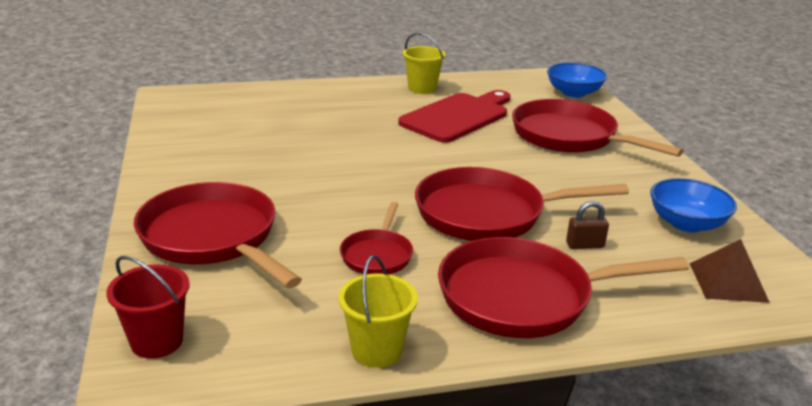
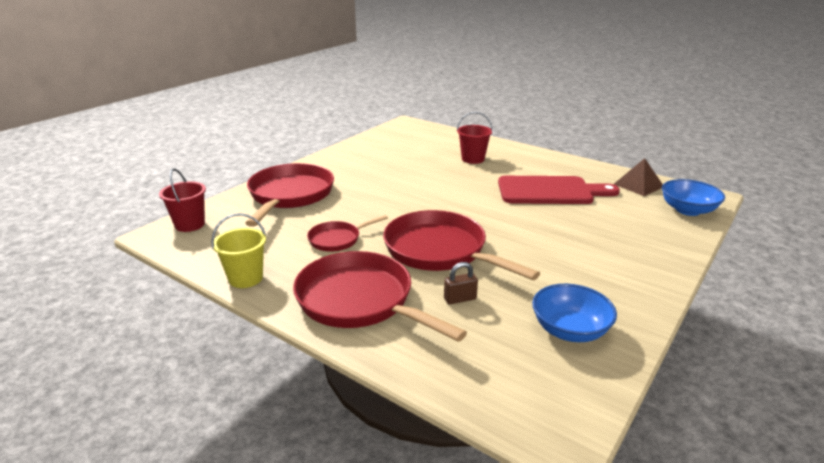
camera: 50 degrees right, 0 degrees up
(329, 111) = (473, 159): none -> red bucket
(422, 88) = (563, 166): yellow bucket -> none
(569, 137) = (609, 236): red pan -> none
(585, 245) = (460, 299): brown padlock -> brown padlock turned 60 degrees counterclockwise
(728, 282) = (509, 380): brown pyramid -> brown pyramid (638, 185)

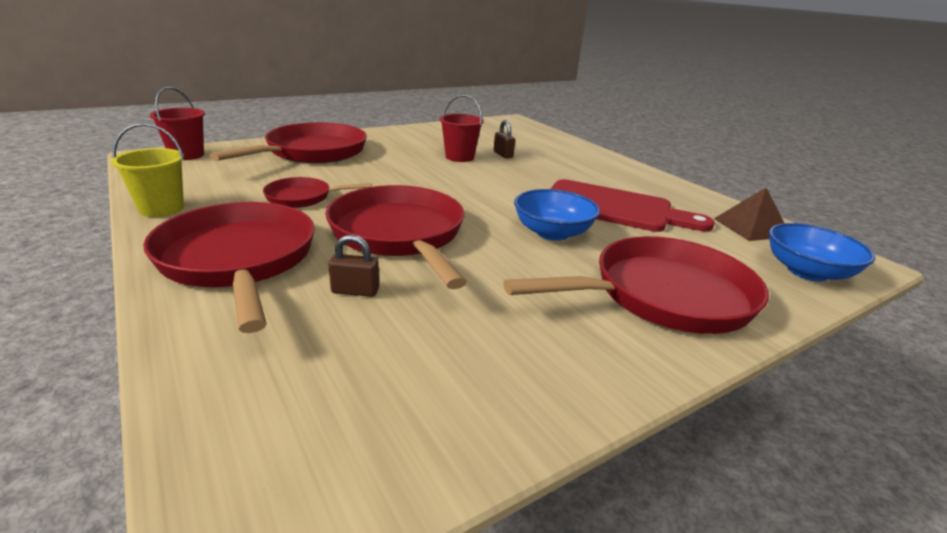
camera: 20 degrees right, 0 degrees up
(434, 161) = (503, 154): none -> brown padlock
(473, 159) = (550, 160): red bucket -> red bucket (459, 157)
(570, 330) = (456, 376): blue bowl -> blue bowl (552, 233)
(628, 249) = (662, 296): none -> red pan

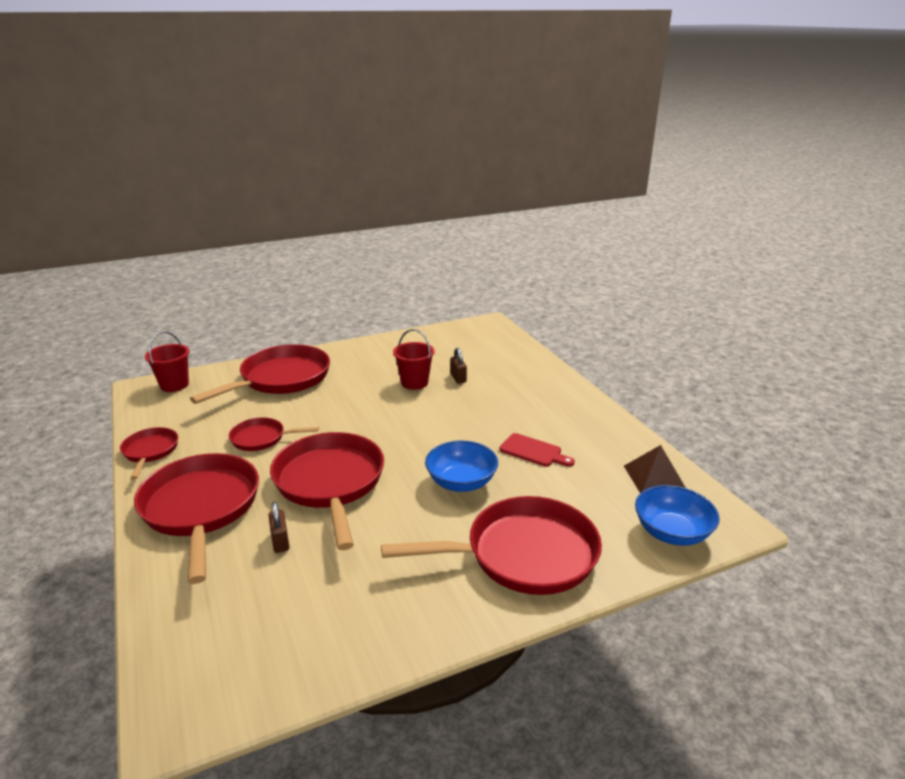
camera: 10 degrees right, 0 degrees up
(161, 208) = (150, 452): yellow bucket -> red pan
(355, 291) = (280, 541): brown padlock -> brown padlock turned 60 degrees clockwise
(614, 208) = (533, 451): red cutting board -> red cutting board, size x0.51

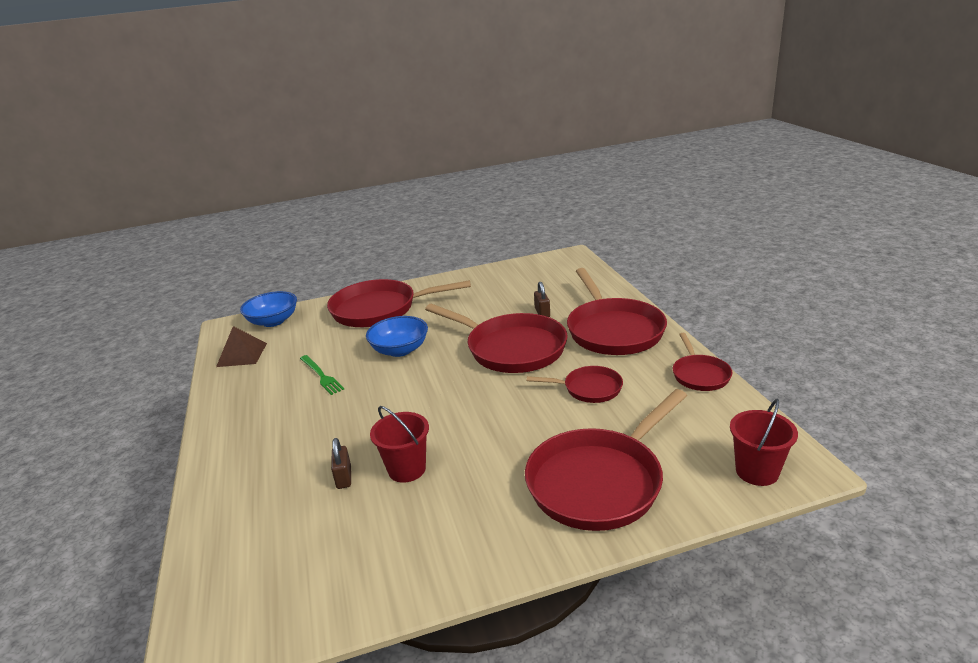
camera: 170 degrees left, 0 degrees up
(330, 483) = (511, 348): red pan -> red pan turned 45 degrees counterclockwise
(533, 451) = (321, 376): red cutting board -> green fork

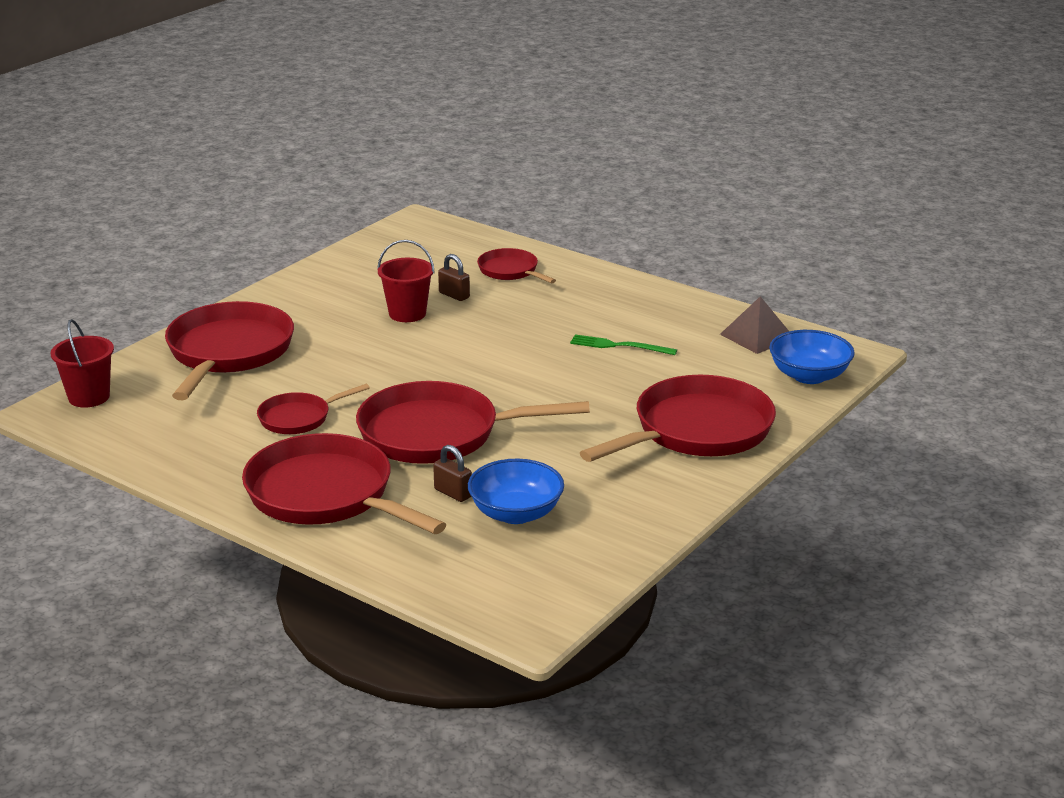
camera: 140 degrees right, 0 degrees up
(400, 350) = (575, 393): blue bowl -> blue bowl (516, 513)
(700, 374) = (178, 468): red pan -> red pan (510, 271)

